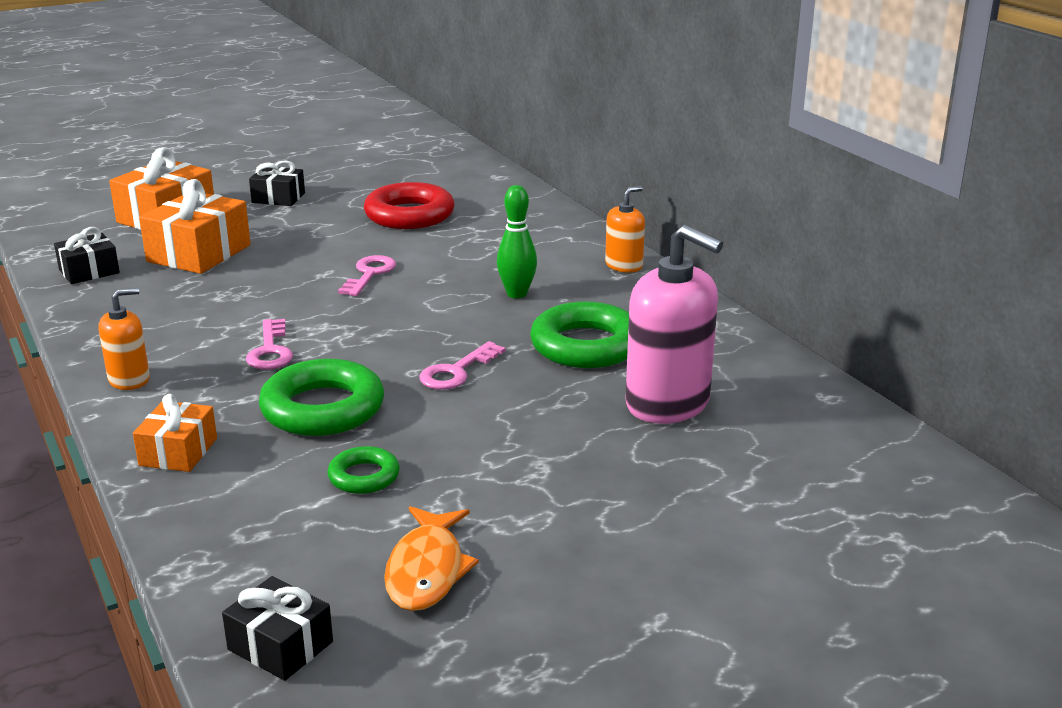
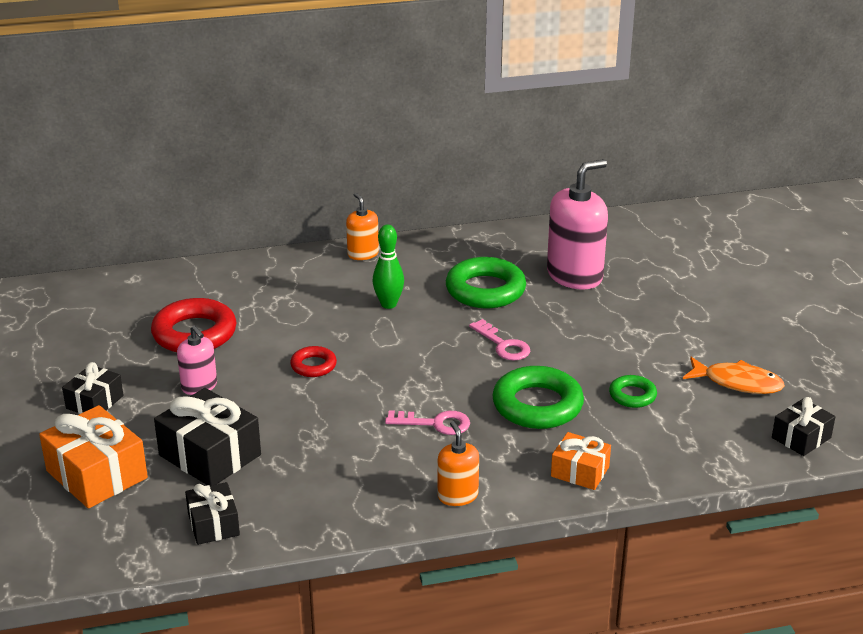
camera: 75 degrees left, 5 degrees up
(199, 253) = (210, 455): orange gift -> black gift
(315, 231) = (199, 386): none -> pink soap dispenser
(369, 274) = (313, 366): pink key -> red ring

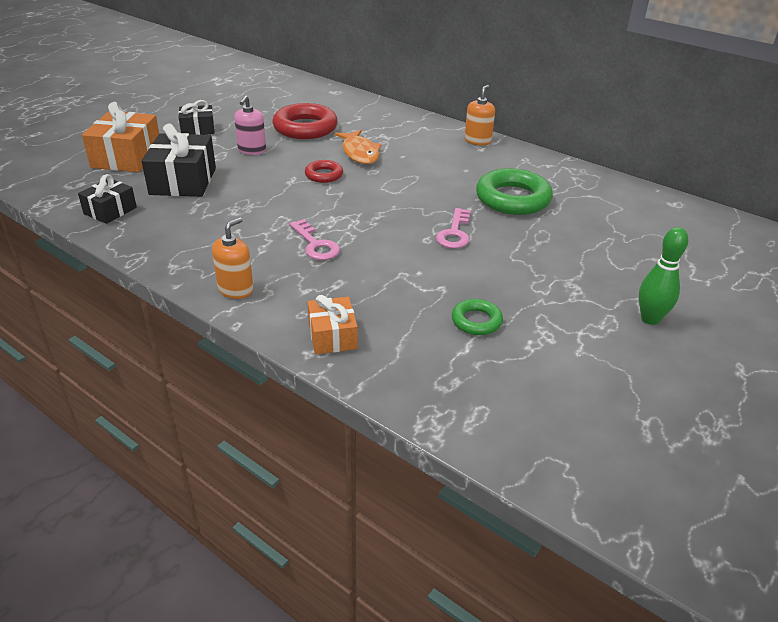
camera: 50 degrees right, 5 degrees up
(388, 304) = (434, 172): green bowling pin -> green bowling pin (650, 319)
(537, 405) = (397, 279): green ring -> none
(574, 276) = (598, 227): pink soap dispenser -> none
(737, 383) = (584, 375): orange fish -> orange fish (359, 153)
(801, 438) = (555, 458): black gift -> none

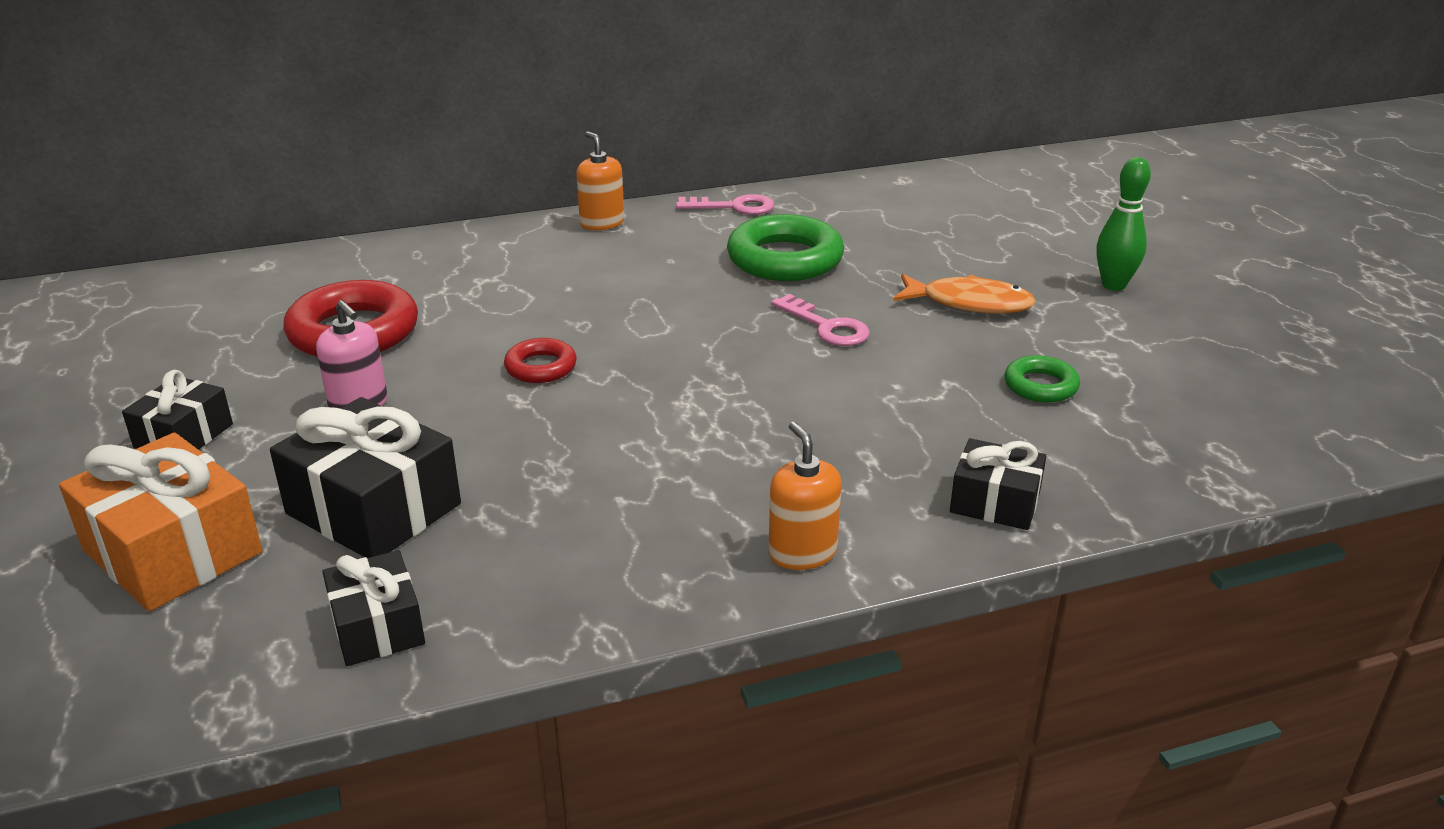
camera: 55 degrees left, 5 degrees down
(316, 244) = (744, 440): pink key -> pink key (734, 207)
(332, 336) = (995, 502): orange gift -> black gift
(359, 153) = (511, 316): orange fish -> orange fish (969, 303)

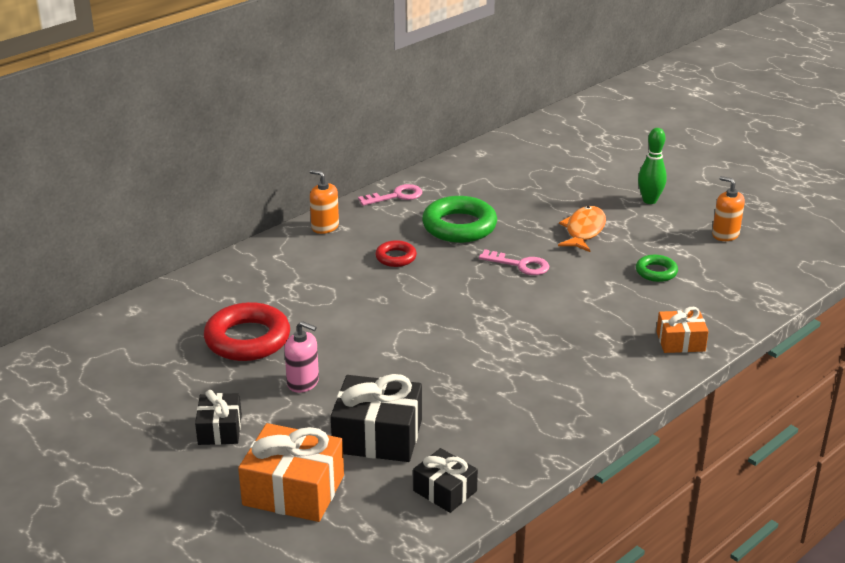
camera: 25 degrees left, 0 degrees up
(541, 367) = (384, 331): red ring -> red ring (396, 257)
(802, 552) = (613, 393): orange soap dispenser -> orange soap dispenser (725, 234)
(969, 303) = (584, 231): orange fish -> orange fish turned 60 degrees counterclockwise
(995, 502) = (680, 341): black gift -> orange gift

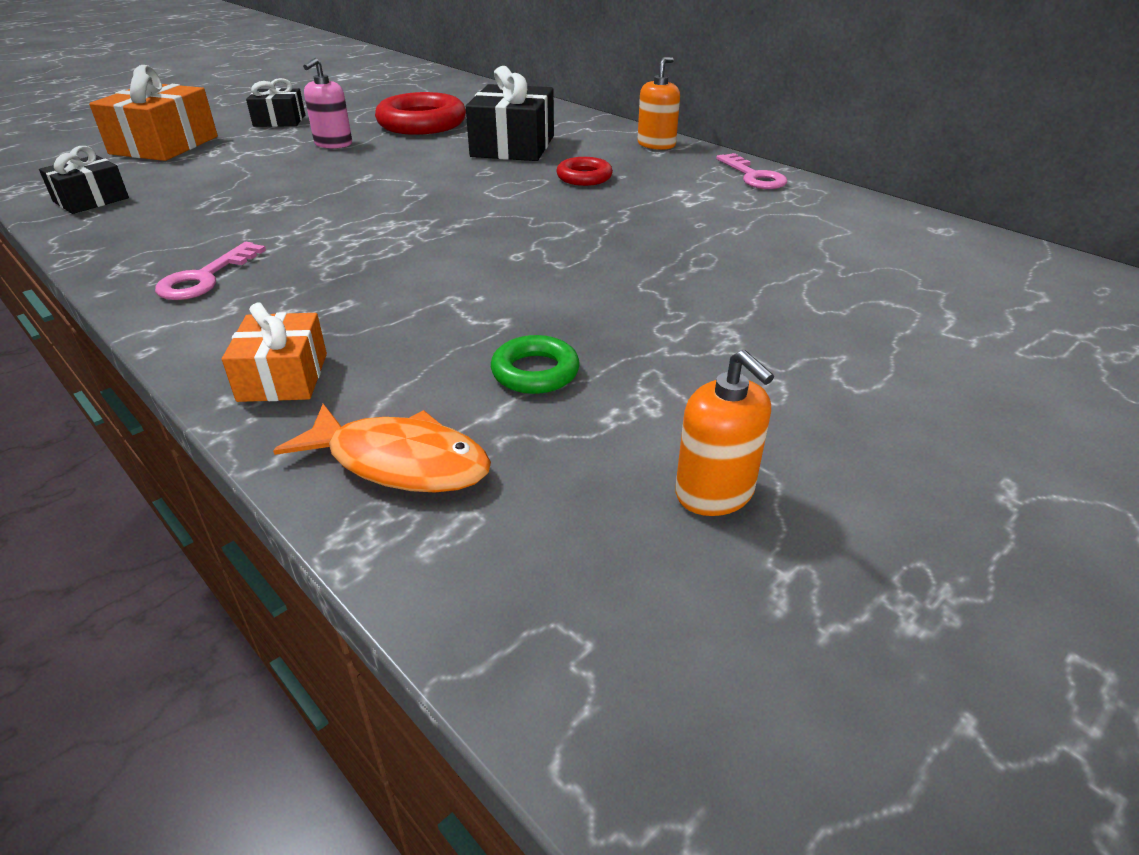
camera: 90 degrees right, 5 degrees up
(377, 436) = (215, 172): black gift -> black gift (513, 146)
(459, 226) = (677, 212): green ring -> none
(520, 265) = (564, 249): pink key -> pink key (205, 278)
(584, 231) = (687, 306): orange fish -> orange fish (399, 462)
(649, 200) = (849, 390): green bowling pin -> none
(725, 234) = (714, 493): orange soap dispenser -> orange soap dispenser turned 105 degrees clockwise

